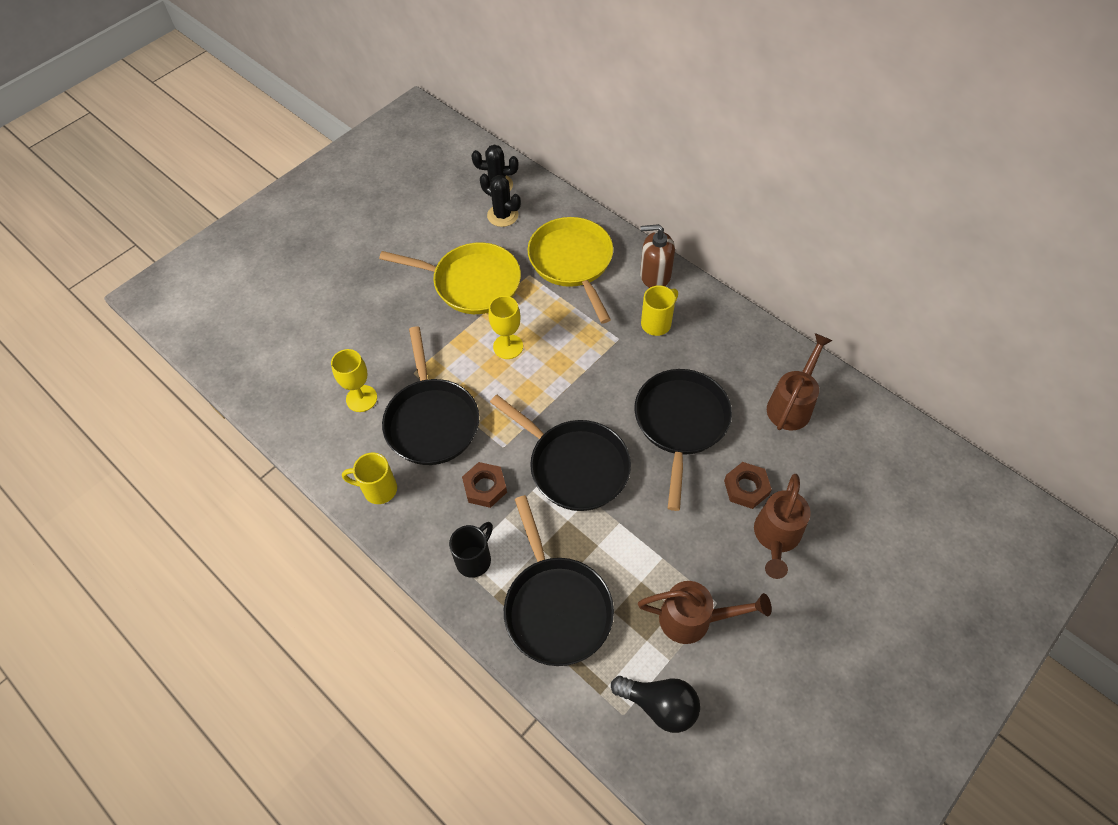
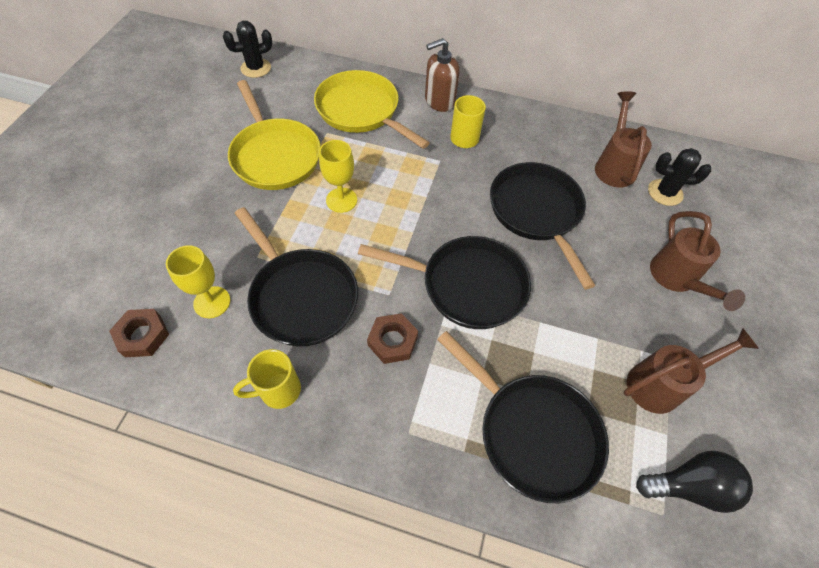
camera: 30 degrees left, 0 degrees up
(471, 283) = (274, 156): yellow pan -> yellow pan turned 75 degrees clockwise
(474, 559) = (423, 420): black mug -> none
(502, 215) = (274, 91): black cactus -> black cactus (665, 192)
(746, 488) = (625, 246): brown nut -> brown nut (143, 335)

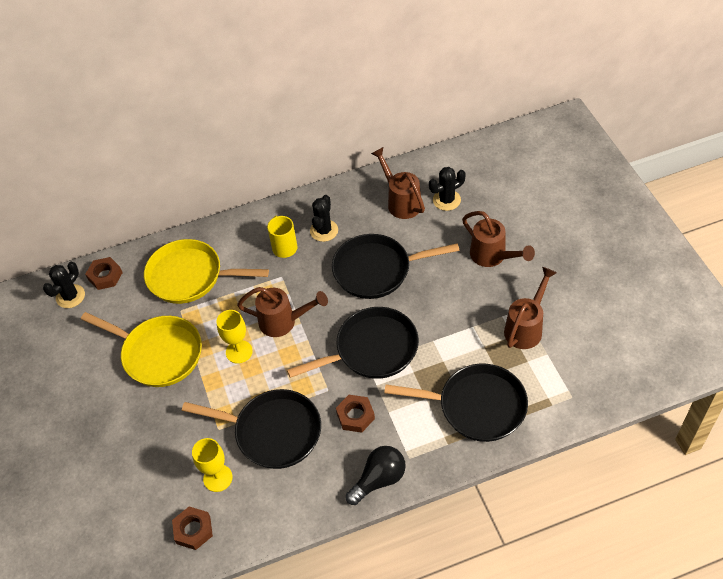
camera: 30 degrees left, 5 degrees down
(278, 390) = (313, 494): yellow mug -> none
(296, 69) = (105, 276): none -> brown nut
(405, 201) = (284, 322): none -> brown watering can
(439, 101) = (241, 230): brown soap dispenser -> none
(514, 146) = (324, 230): none -> black cactus
(537, 212) = (377, 270): black pan -> black pan turned 45 degrees counterclockwise
(689, 486) = (575, 373): black light bulb -> black light bulb (379, 479)

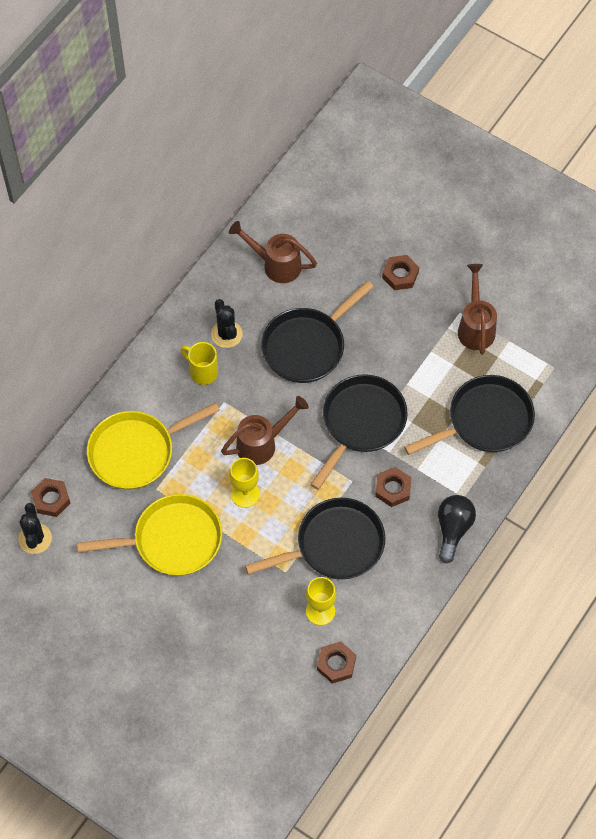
camera: 40 degrees left, 10 degrees up
(446, 200) = (317, 240): black cactus -> none
(493, 257) = (400, 275): brown watering can -> brown nut

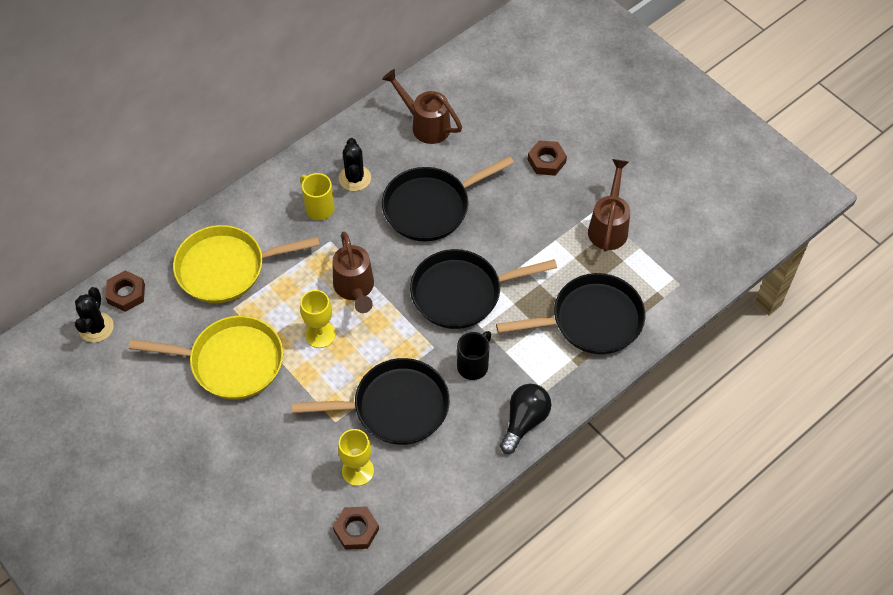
camera: 15 degrees right, 5 degrees down
(262, 443) = (355, 289): brown watering can -> brown watering can turned 90 degrees clockwise
(361, 423) = (461, 292): black pan -> black pan turned 150 degrees counterclockwise
(393, 489) = (473, 365): brown nut -> black mug

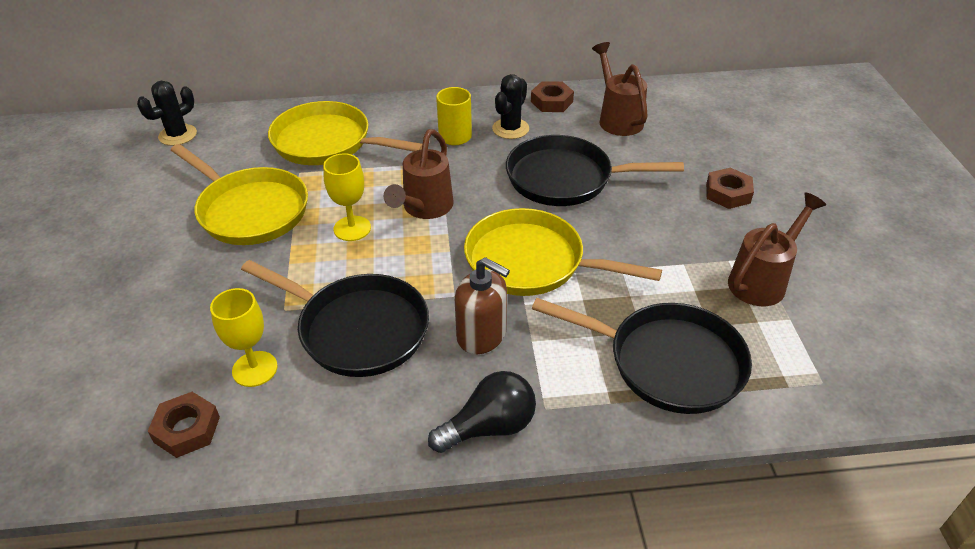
camera: 35 degrees right, 15 degrees down
(126, 294) = (228, 124): brown nut -> brown nut (552, 102)
(461, 292) = (531, 262): black pan -> yellow pan
(473, 365) = (482, 335): black mug -> brown soap dispenser

